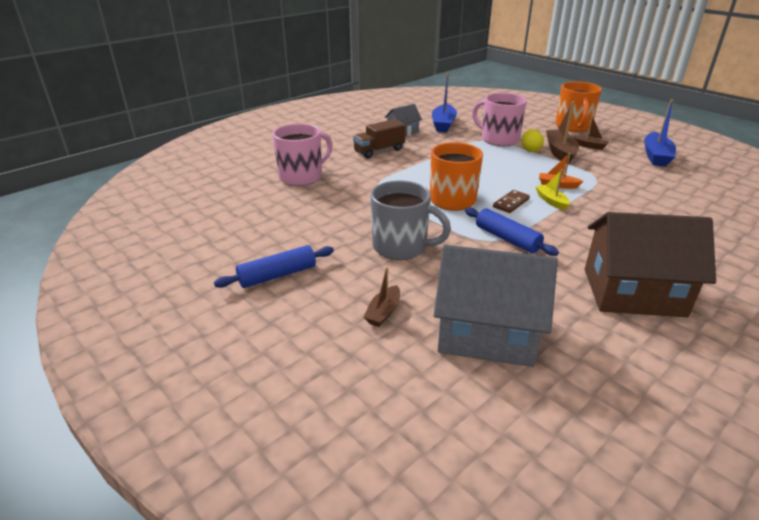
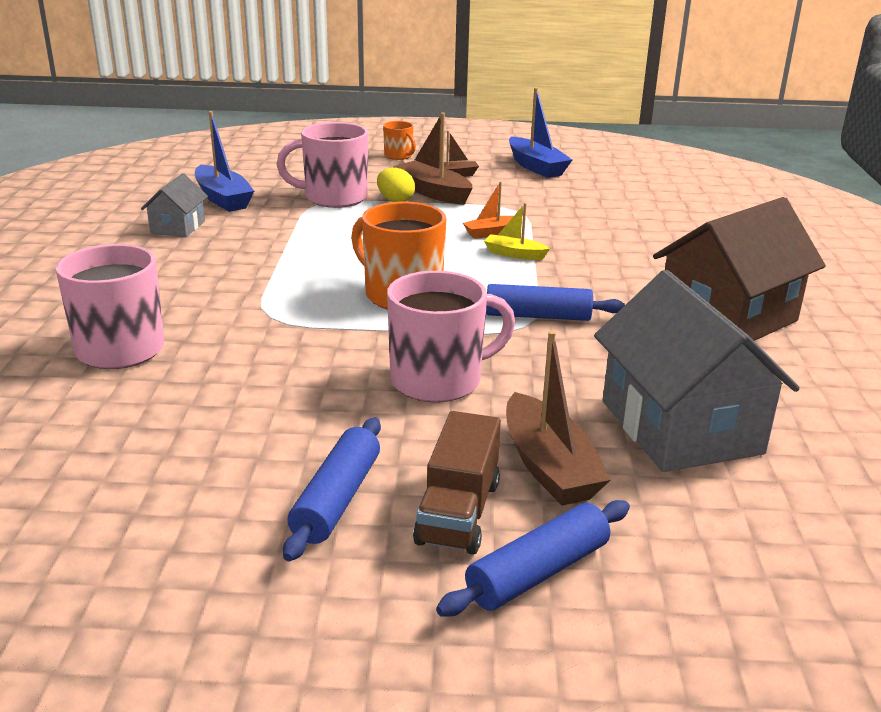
camera: 45 degrees left, 5 degrees down
(299, 353) = (538, 572): none -> blue rolling pin
(379, 151) = (187, 266): brown truck -> brown truck (458, 512)
(383, 312) = (548, 466): brown boat -> brown boat, size x1.73
(401, 247) = (438, 380): grey mug -> pink mug
(487, 333) = (680, 427): grey house -> grey house turned 75 degrees counterclockwise
(511, 203) = (476, 273): brown domino -> none
(573, 126) = (399, 156): orange mug -> orange mug, size x0.52

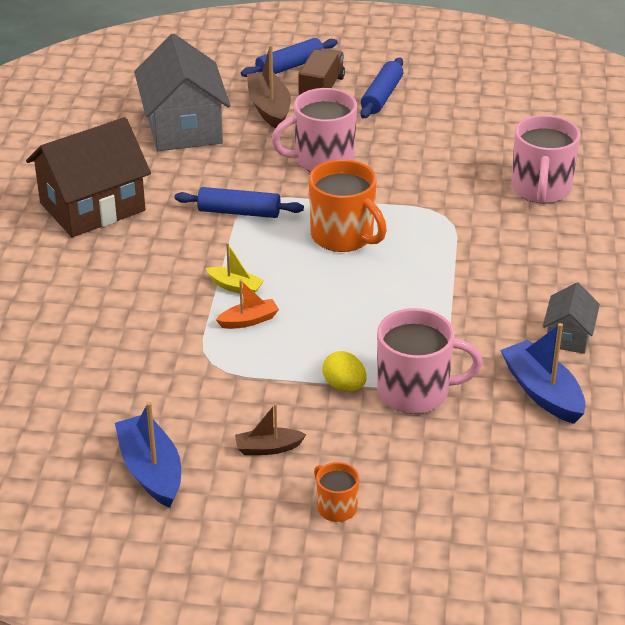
camera: 175 degrees left, 10 degrees up
(433, 192) = (298, 403): brown boat -> none

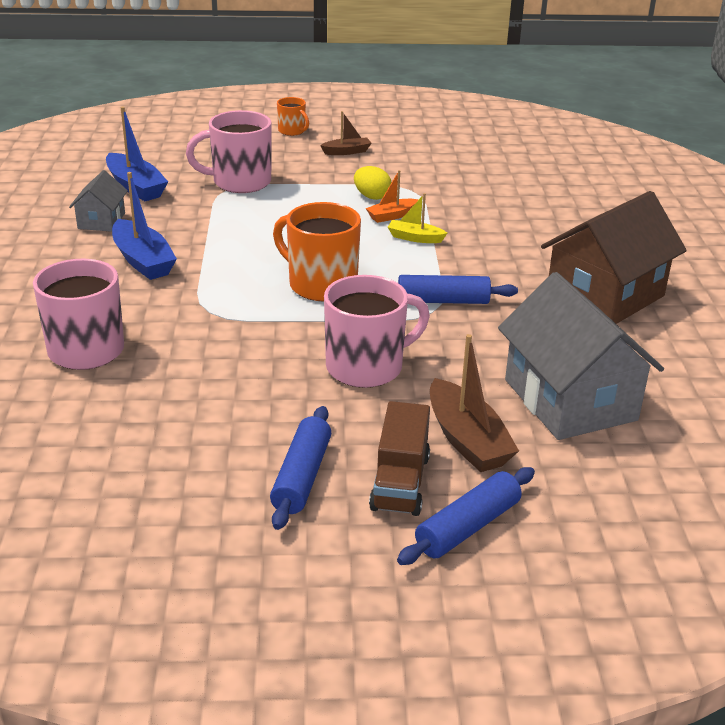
camera: 170 degrees right, 5 degrees down
(151, 471) = (423, 139): blue boat -> blue boat (143, 261)
(344, 386) = (298, 183): yellow egg -> yellow egg (372, 197)

